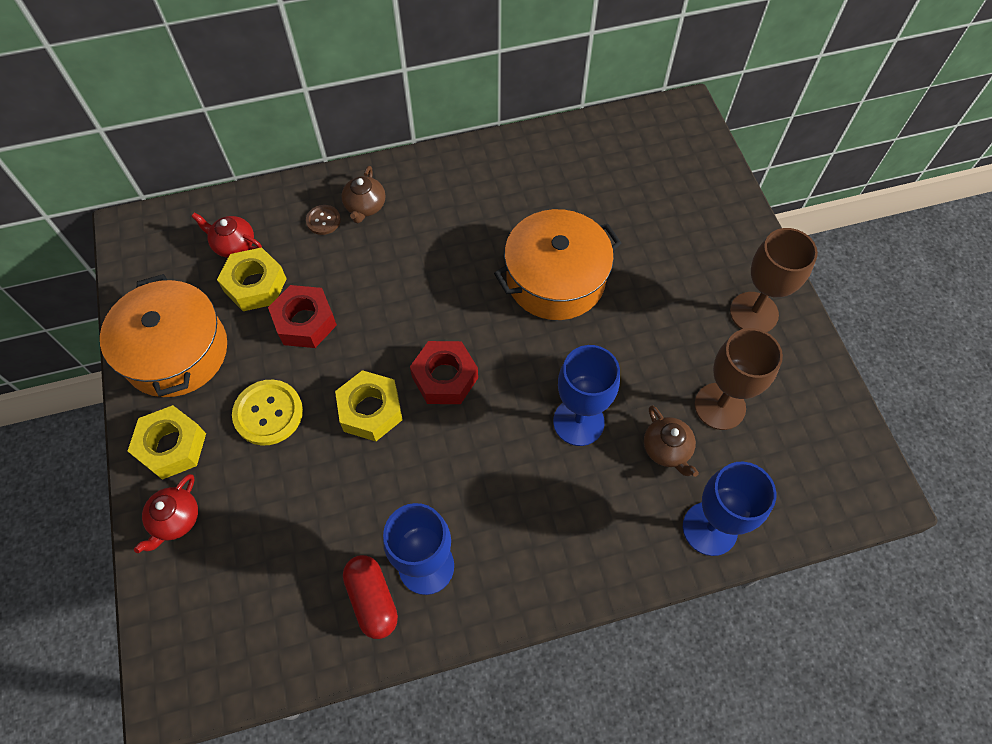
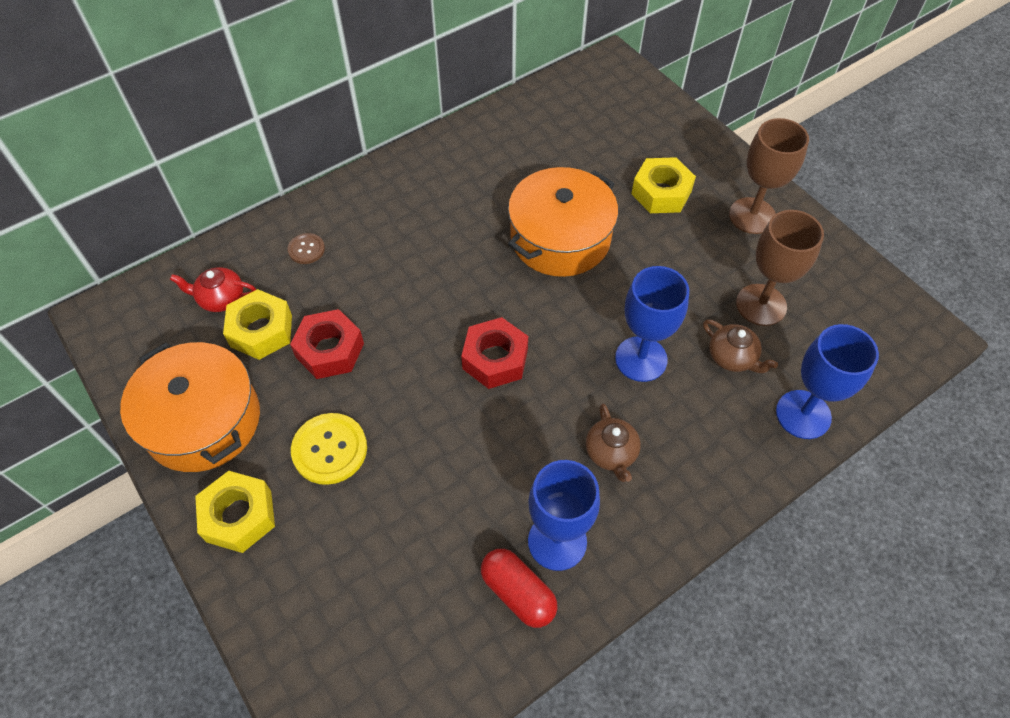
camera: 20 degrees left, 5 degrees down
(175, 520) = (275, 588): red teapot -> none
(365, 206) = (344, 225): brown teapot -> brown teapot (611, 453)
(370, 410) = (435, 413): yellow nut -> yellow nut (661, 192)

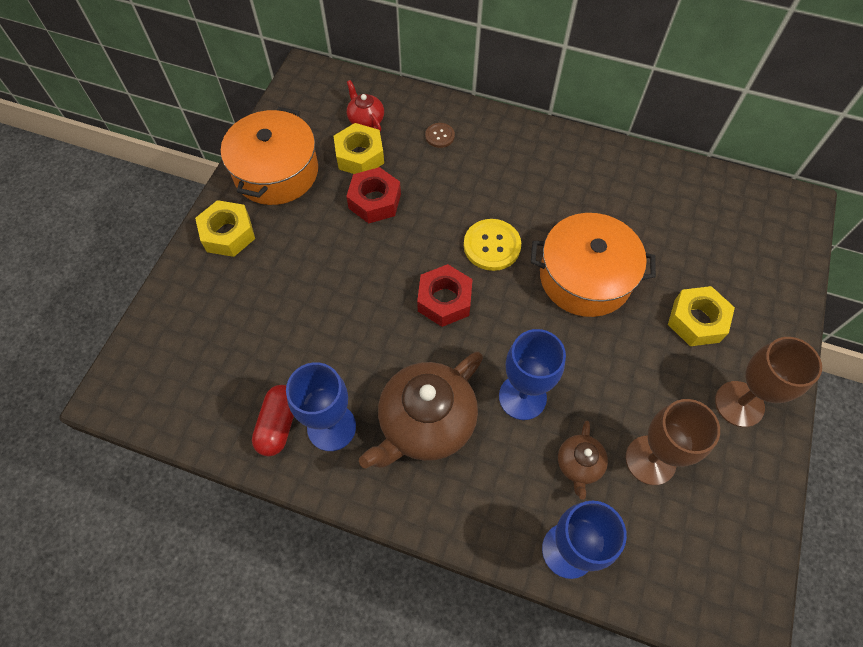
camera: 55 degrees right, 5 degrees up
(330, 449) = (304, 250): yellow button -> yellow button (492, 246)
(611, 453) = (425, 423): brown teapot -> brown teapot, size x2.04

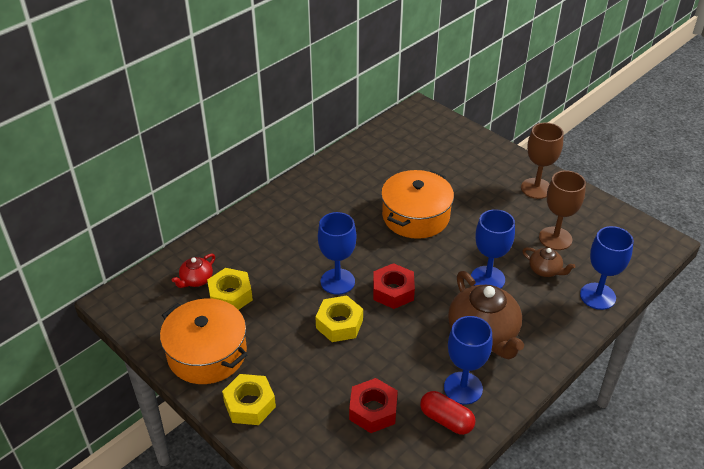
camera: 65 degrees left, 20 degrees down
(365, 119) = (196, 280): red teapot -> red teapot turned 45 degrees counterclockwise
(374, 201) = (281, 300): red nut -> red nut (373, 410)
(430, 240) = (337, 281): none -> blue goblet
(440, 136) = (246, 243): brown button -> none
(492, 246) = (363, 251): yellow button -> none
(696, 321) = (474, 182): yellow nut -> yellow nut (339, 324)

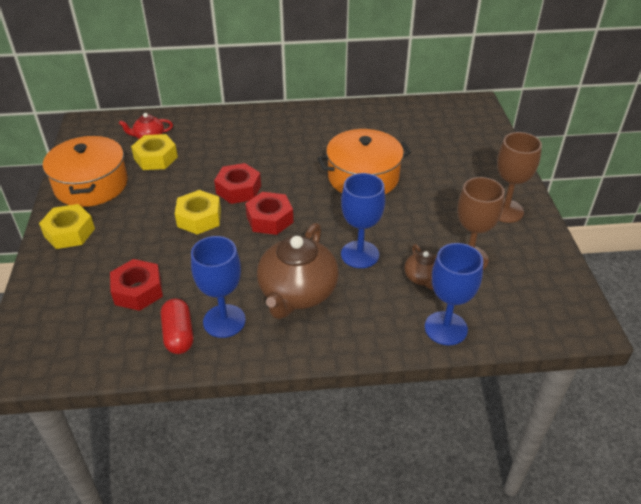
camera: 40 degrees right, 0 degrees up
(337, 281) = (238, 189): blue goblet -> red nut

